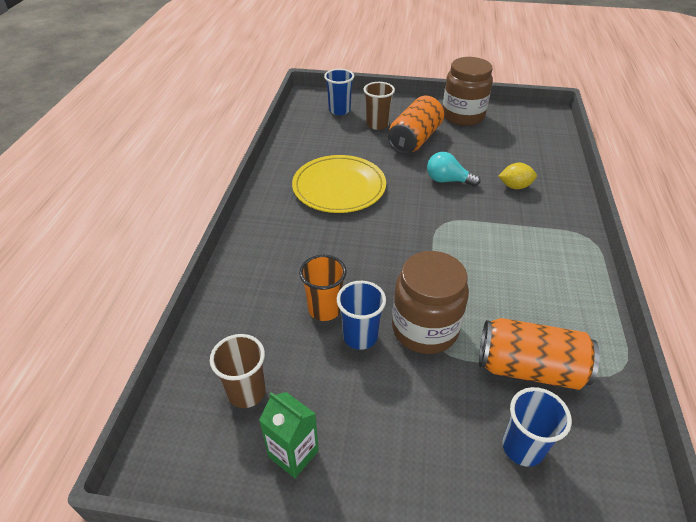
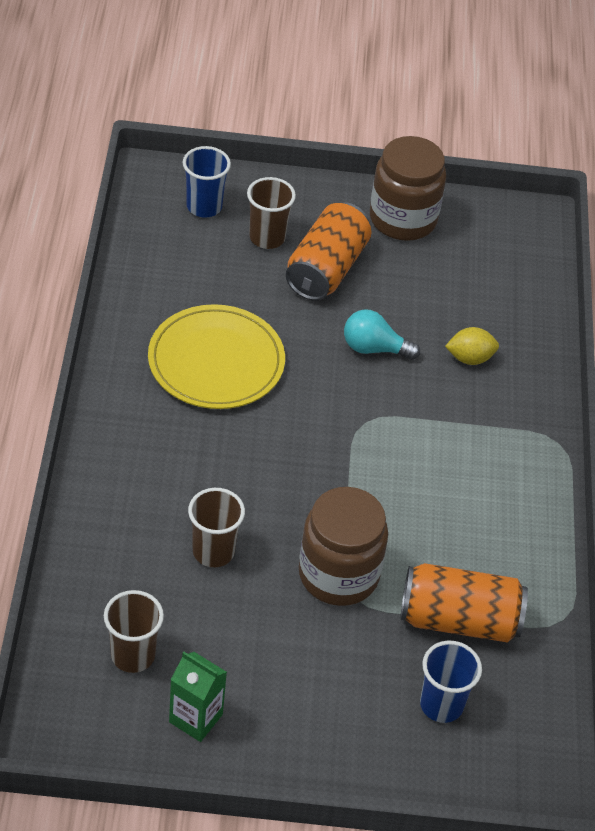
camera: 10 degrees left, 5 degrees up
(324, 309) = (213, 551): orange cup -> brown cup
(360, 336) = (260, 586): blue cup -> none

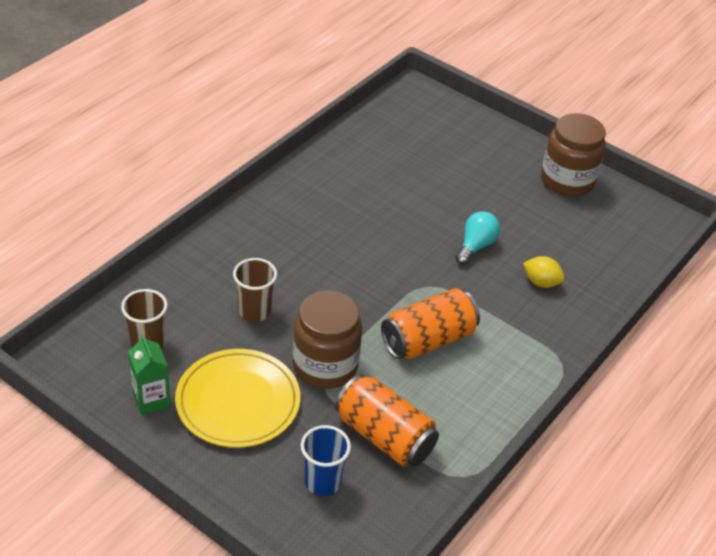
camera: 35 degrees right, 5 degrees down
(204, 207) = (432, 119): blue cup -> none
(216, 361) = (359, 206): yellow plate -> yellow plate (238, 401)
(267, 238) = (459, 153): brown cup -> none
(326, 269) = (484, 187): orange can -> orange can (428, 340)
(374, 348) = (475, 246): turquoise light bulb -> turquoise light bulb turned 75 degrees clockwise

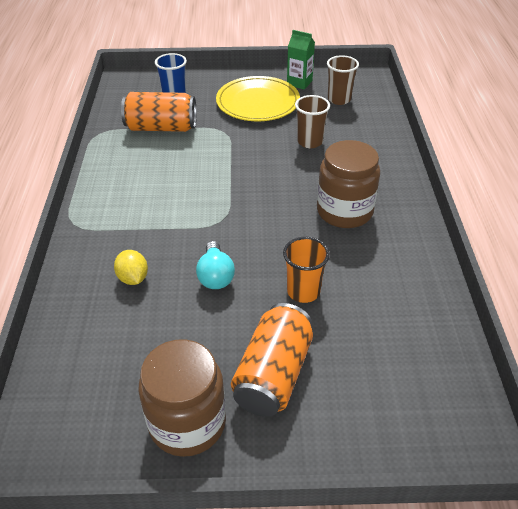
camera: 145 degrees right, 0 degrees up
(325, 366) = (233, 139): brown jar -> brown jar (344, 211)
(423, 199) = (303, 291): none -> orange cup
(428, 340) = (185, 186): orange can -> orange can (273, 374)
(541, 282) = (133, 278): yellow lemon -> yellow lemon turned 75 degrees clockwise

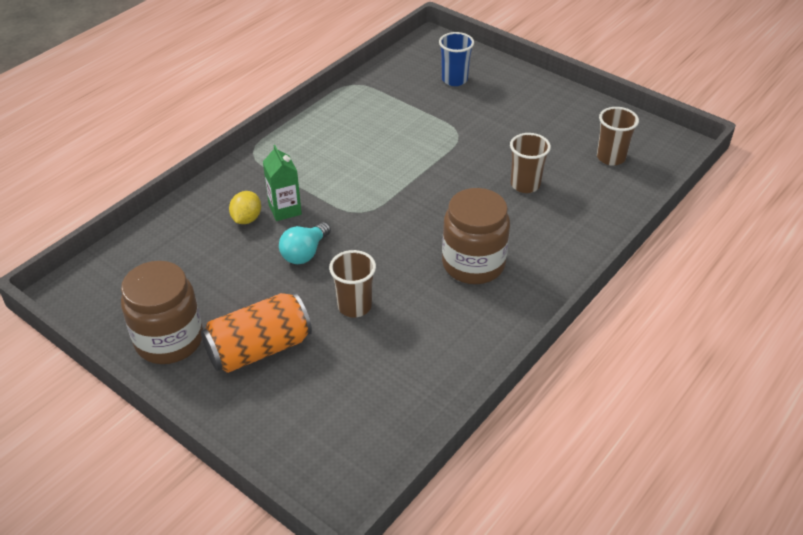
camera: 40 degrees right, 0 degrees up
(161, 127) = (409, 104): orange can -> none
(258, 102) = (524, 121): yellow plate -> none
(299, 83) = (592, 121): green carton -> green carton (285, 210)
(303, 291) = (354, 306): orange cup -> brown cup

